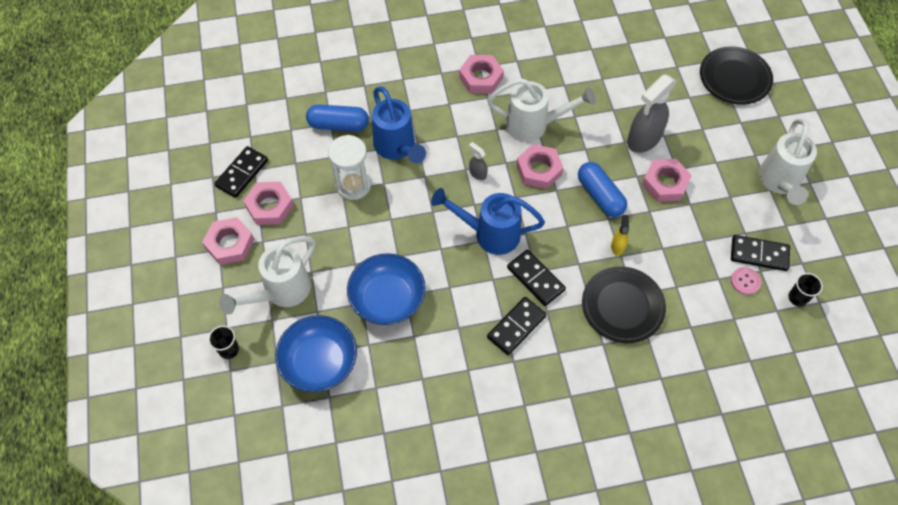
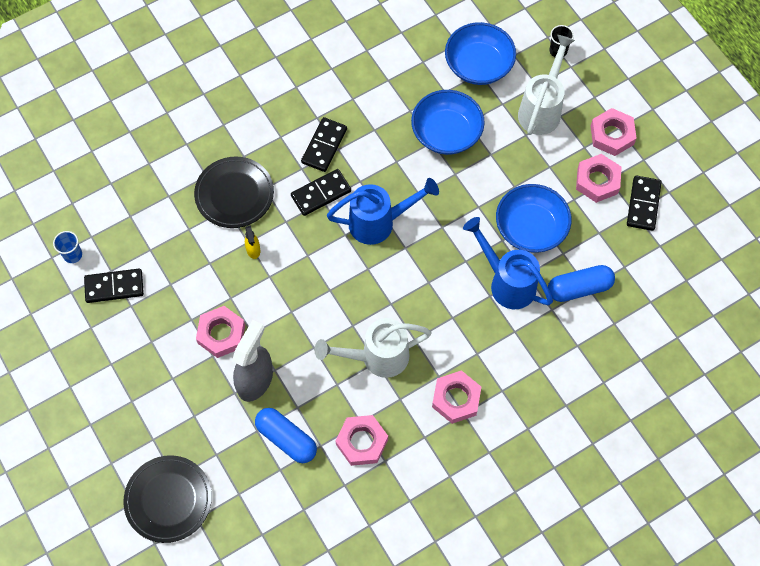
camera: 160 degrees right, 5 degrees up
(353, 185) = (530, 228): white hourglass -> blue bowl
(477, 173) = (414, 281): grey spray bottle -> none
(535, 279) = (321, 194): black domino -> black domino turned 60 degrees counterclockwise
(539, 170) = (354, 306): pink nut -> pink nut (362, 442)
(600, 195) = (284, 298): blue capsule -> blue capsule (286, 439)
(745, 281) = (124, 254): pink button -> none
(779, 183) = (102, 374): white watering can -> none
(797, 298) = (72, 255): black cup -> blue cup

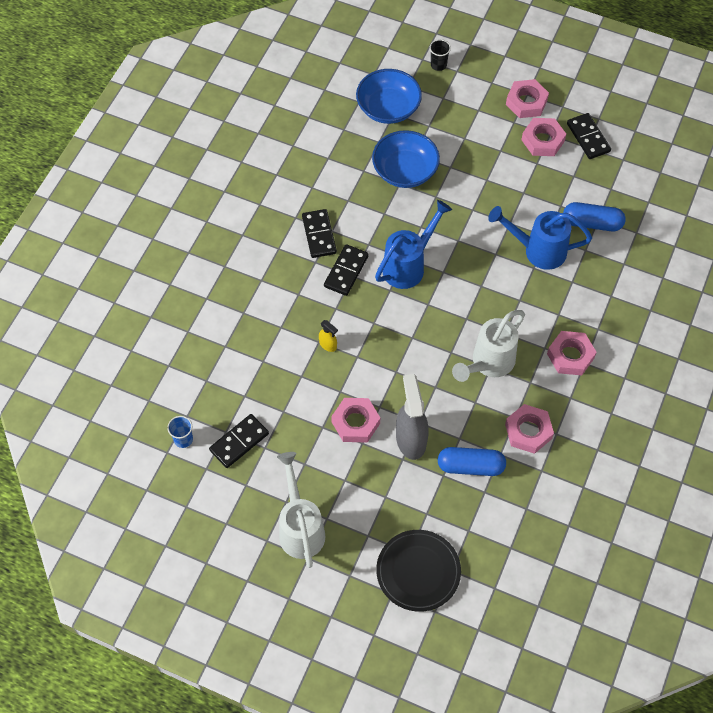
camera: 35 degrees left, 5 degrees down
(234, 194) = (278, 313): black plate -> none
(530, 228) = (523, 202): blue bowl -> none
(542, 109) = (461, 112): white watering can -> white watering can (300, 527)
(579, 288) = (592, 223): blue capsule -> blue capsule turned 60 degrees clockwise

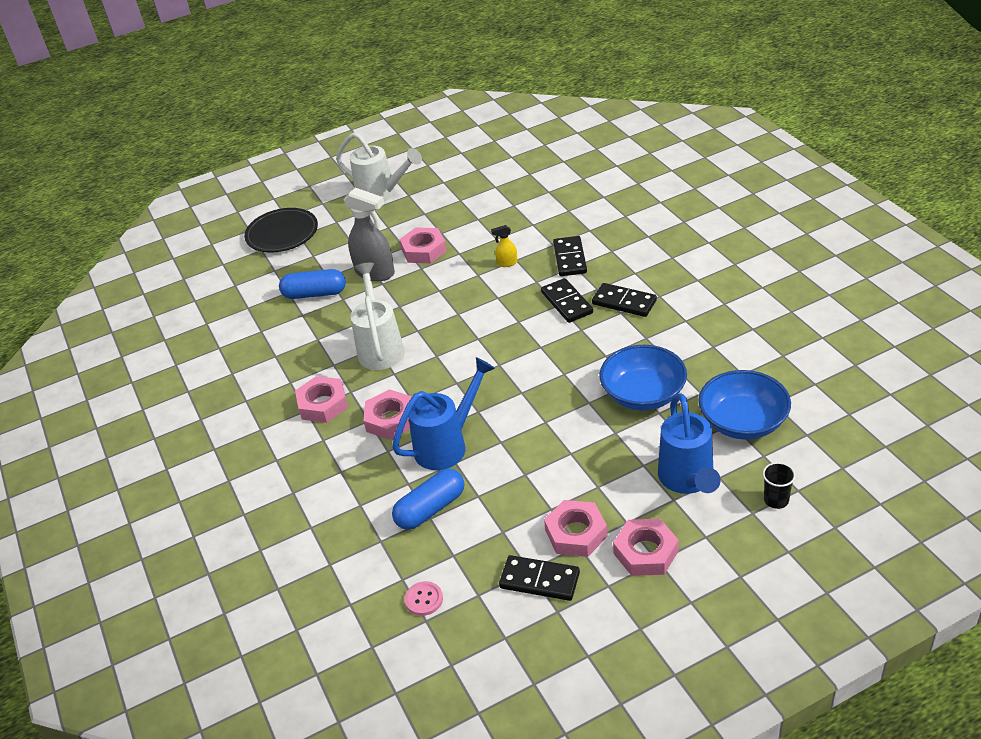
camera: 135 degrees right, 20 degrees down
(183, 439) = (512, 166): blue cup -> none
(239, 442) = (479, 190): black domino -> black domino (570, 258)
(409, 265) = (530, 345): blue watering can -> blue watering can (688, 481)
(470, 466) = (315, 294): blue capsule -> blue capsule turned 45 degrees clockwise
(528, 431) = (298, 340): pink nut -> pink nut (390, 419)
(650, 182) = (424, 599): none -> pink button

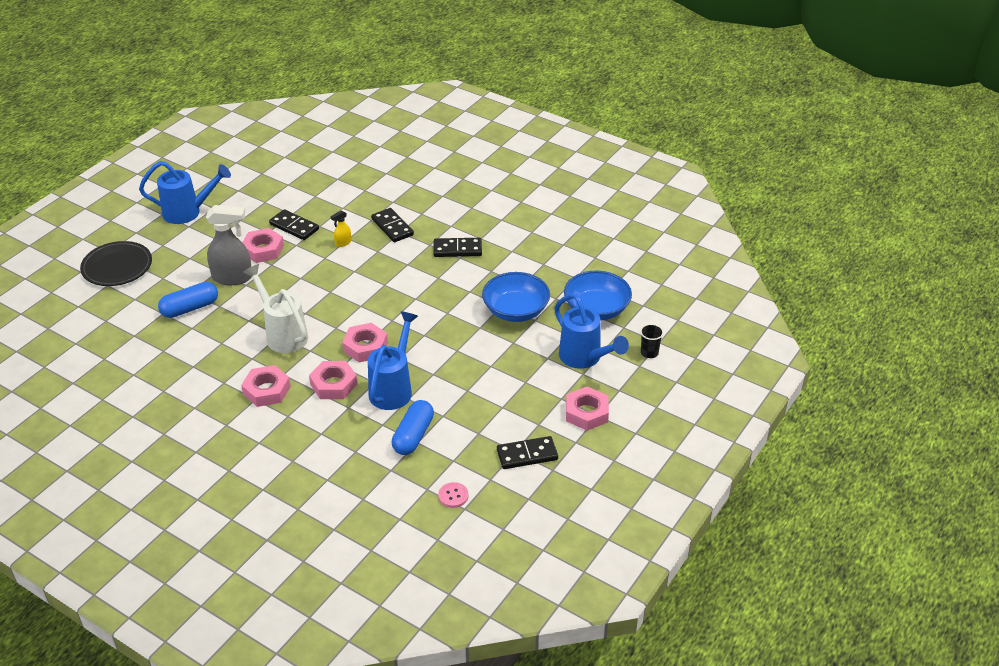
camera: 35 degrees left, 0 degrees up
(382, 194) = (188, 212): white watering can -> blue watering can
(566, 303) = (413, 261): black domino -> black domino (294, 227)
(576, 533) = (531, 416): pink nut -> pink nut (365, 347)

